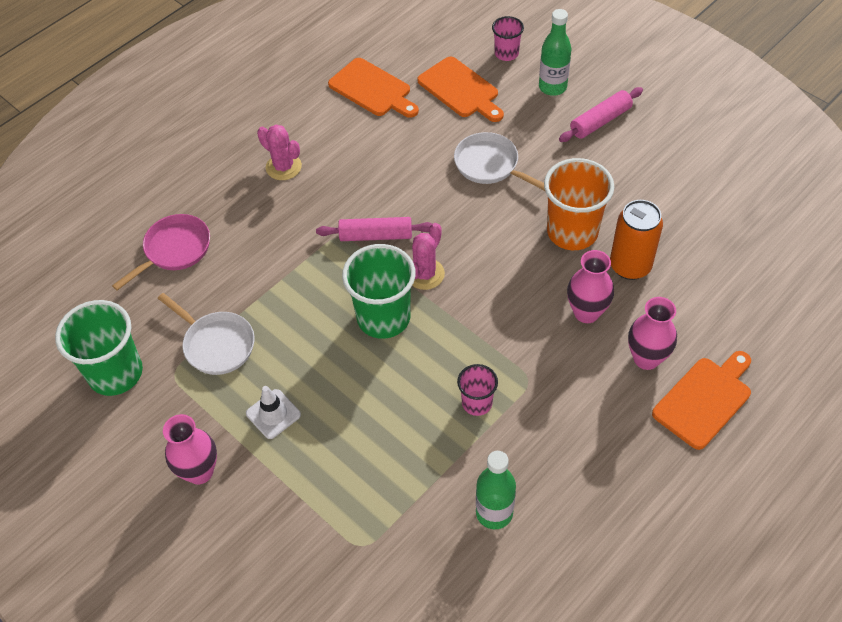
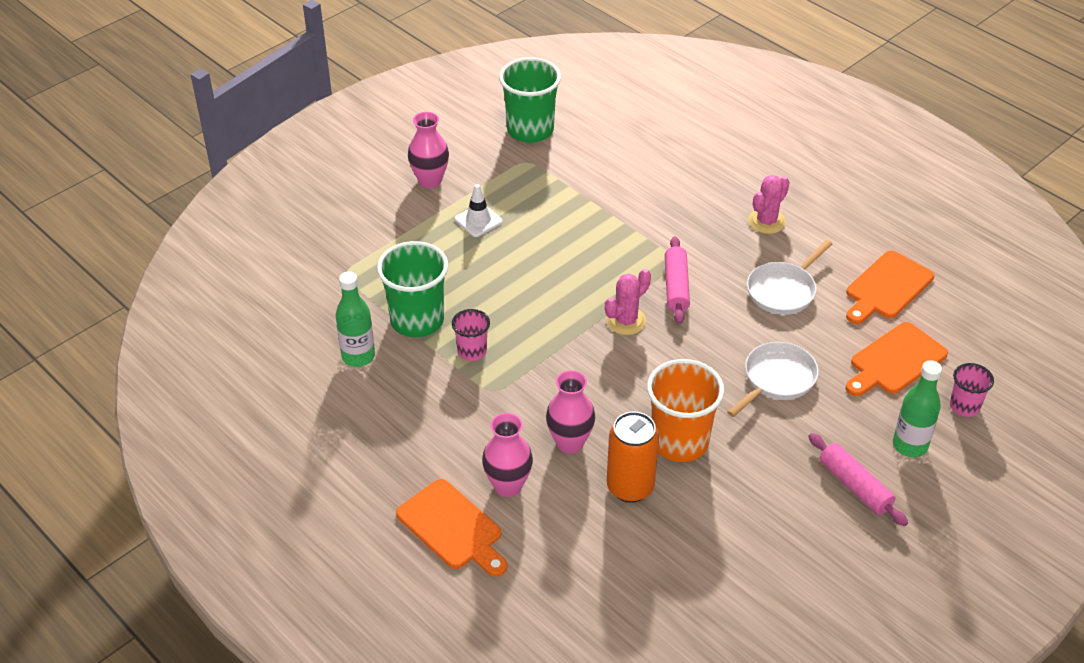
camera: 90 degrees right, 10 degrees down
(174, 250) = (660, 155): pink pan -> none
(216, 344) = (554, 185): white pan -> white pan (783, 290)
(383, 317) = (575, 290): green cup -> green cup (417, 320)
(425, 274) = (626, 321): pink cactus -> pink cactus turned 75 degrees counterclockwise

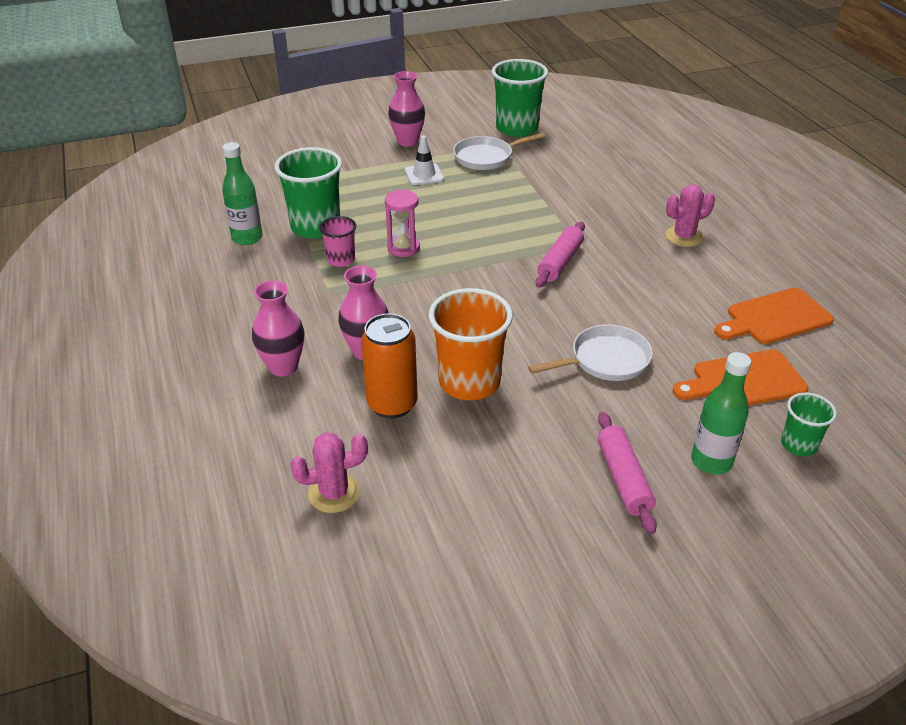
camera: 25 degrees right, 5 degrees down
(452, 527) = (207, 383): orange cutting board -> none
(522, 318) = (403, 248): none -> pink hourglass
(626, 321) = (493, 275): pink cactus -> pink cactus (334, 493)
(783, 290) = (663, 292): white pan -> white pan (486, 157)
(964, 406) = (798, 445): pink cup -> green cup

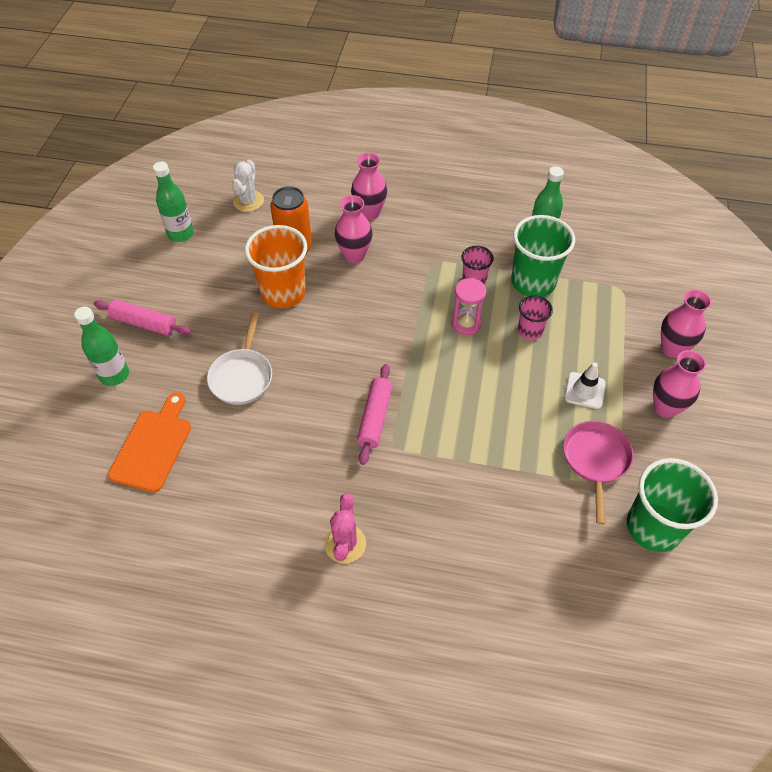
camera: 120 degrees right, 15 degrees up
(334, 493) = (248, 201): pink cactus -> white cactus
(342, 149) = (672, 349): none -> pink vase
(381, 213) = (530, 331): none -> pink cup
(452, 534) = (180, 234): none -> green bottle
(486, 157) = (595, 460): white pan -> pink pan
(560, 262) = (375, 418): pink rolling pin -> pink rolling pin turned 45 degrees clockwise
(775, 318) = (191, 526): orange cutting board -> none
(798, 445) = (80, 433): green cup -> none

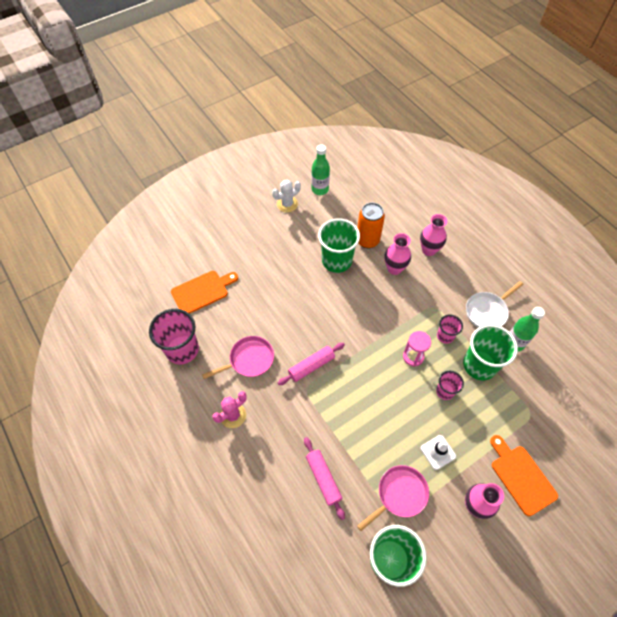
camera: 45 degrees right, 5 degrees up
(114, 375) = (220, 242): green bottle -> none
(144, 323) = (257, 225): pink rolling pin -> pink rolling pin (323, 479)
(201, 530) = (182, 350): none -> pink cup
(242, 376) = (273, 290): white pan -> white pan (487, 311)
(248, 201) = (371, 195): white cactus -> white cactus (287, 204)
(283, 292) = (337, 261): orange cup -> green cup
(297, 471) = (249, 360): none -> pink pan
(672, 349) = (521, 477): pink vase -> orange cutting board

